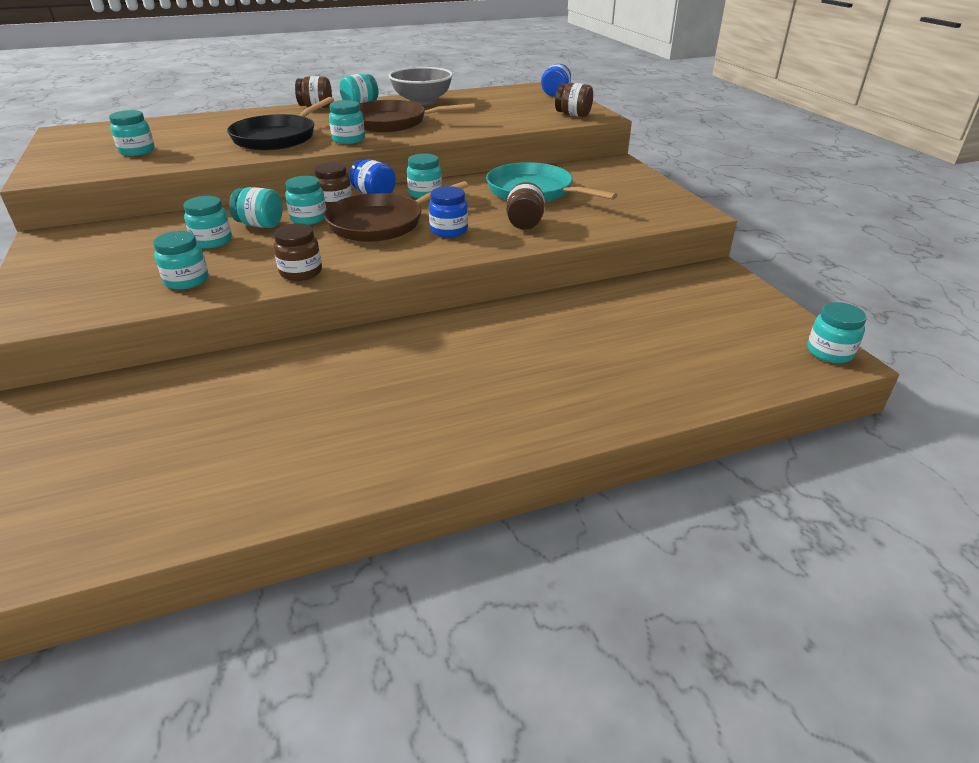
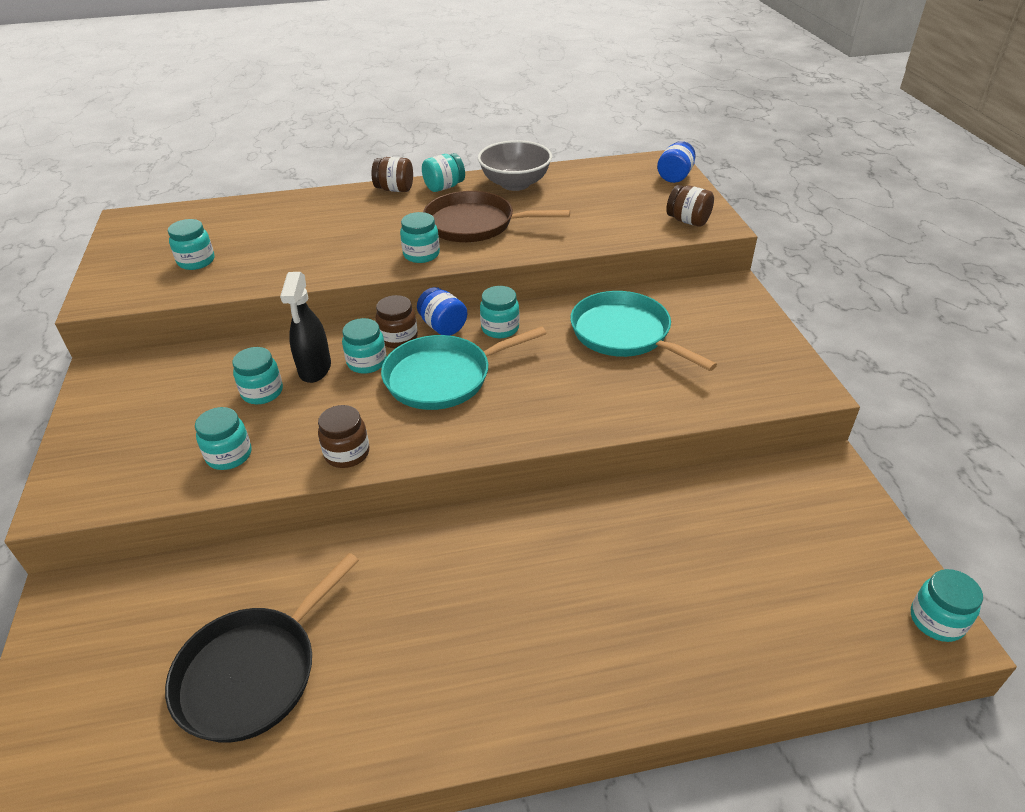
camera: 10 degrees right, 5 degrees up
(260, 225) = (315, 369): turquoise jar -> black spray bottle
(277, 138) = (345, 245): black pan -> black pan (253, 673)
(380, 223) = (443, 377): brown pan -> turquoise pan
(449, 230) = (516, 397): blue jar -> none
(524, 224) = (604, 392): brown jar -> none

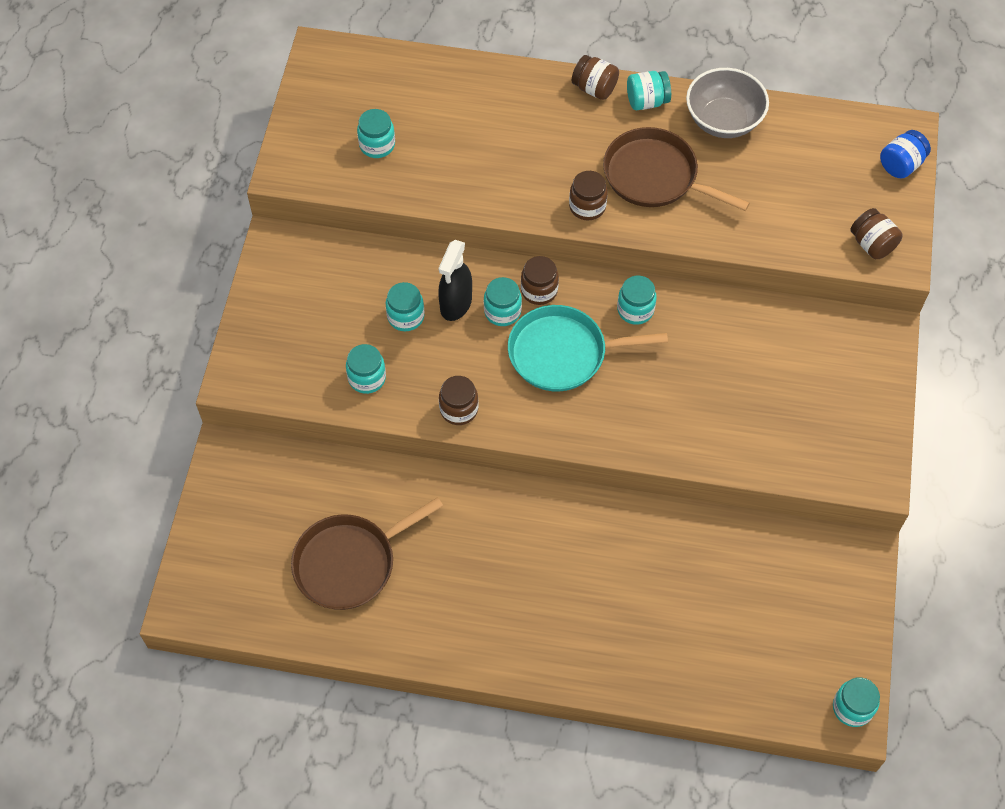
camera: 20 degrees right, 20 degrees up
(253, 673) = (349, 563): black pan -> brown pan
(421, 254) = (587, 206): turquoise jar -> brown jar
(443, 326) = (584, 289): blue jar -> none
(624, 334) = (746, 357): turquoise pan -> none

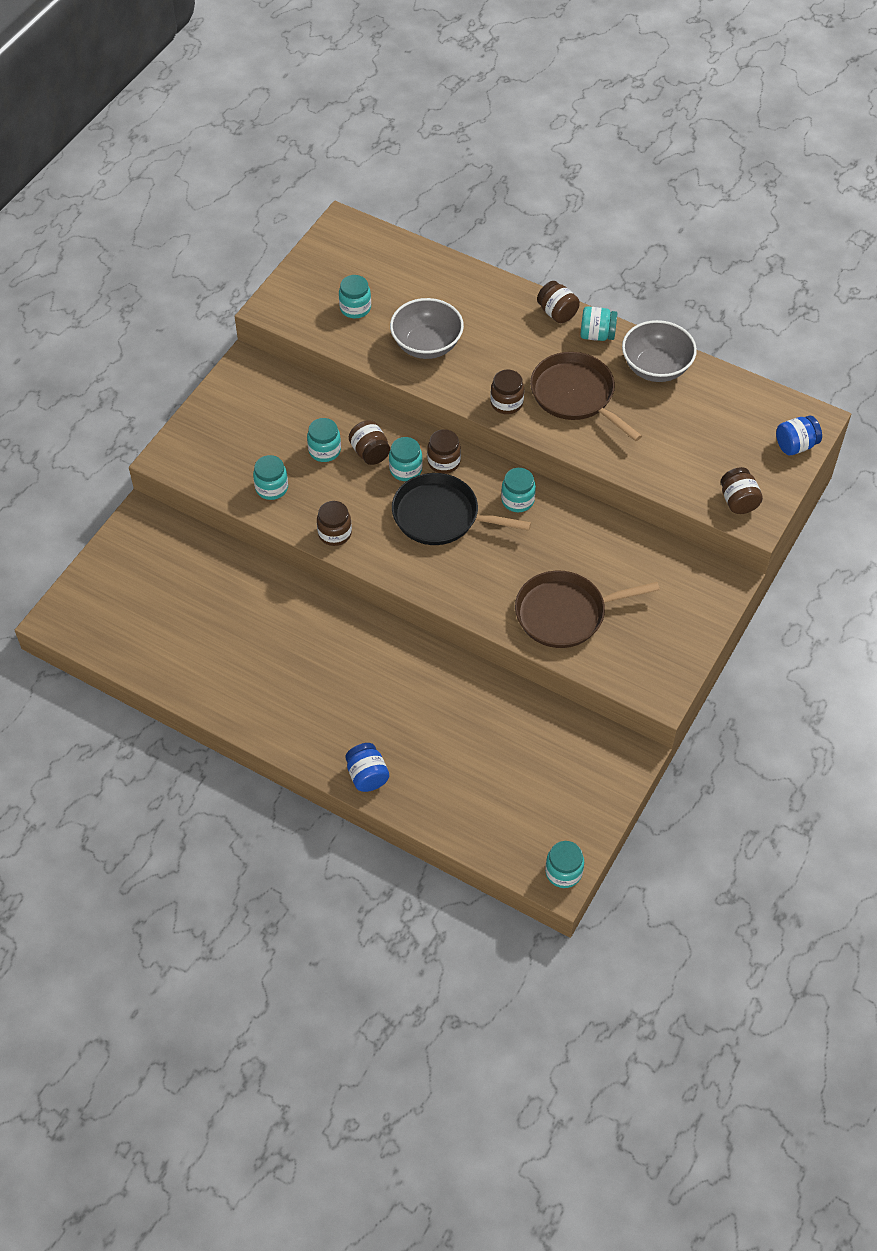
camera: 20 degrees right, 5 degrees down
(349, 563) = (200, 629): brown pan -> brown pan (565, 613)
(455, 304) = (370, 452): black spray bottle -> brown jar
(473, 165) = (426, 345): none -> grey bowl
(562, 353) = (440, 516): turquoise pan -> black pan
(603, 671) = (367, 776): none -> blue jar

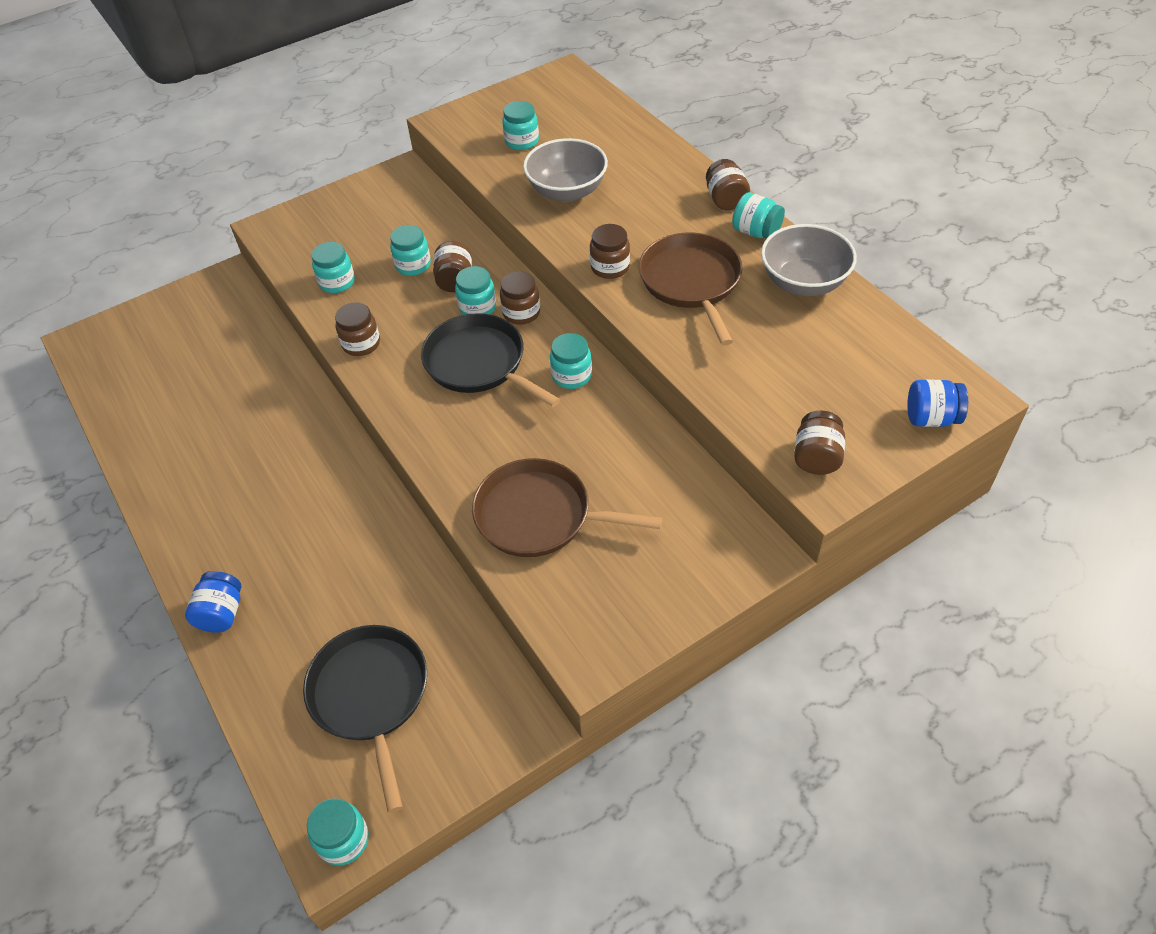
camera: 30 degrees right, 5 degrees down
(516, 782) = (371, 695): none -> black pan

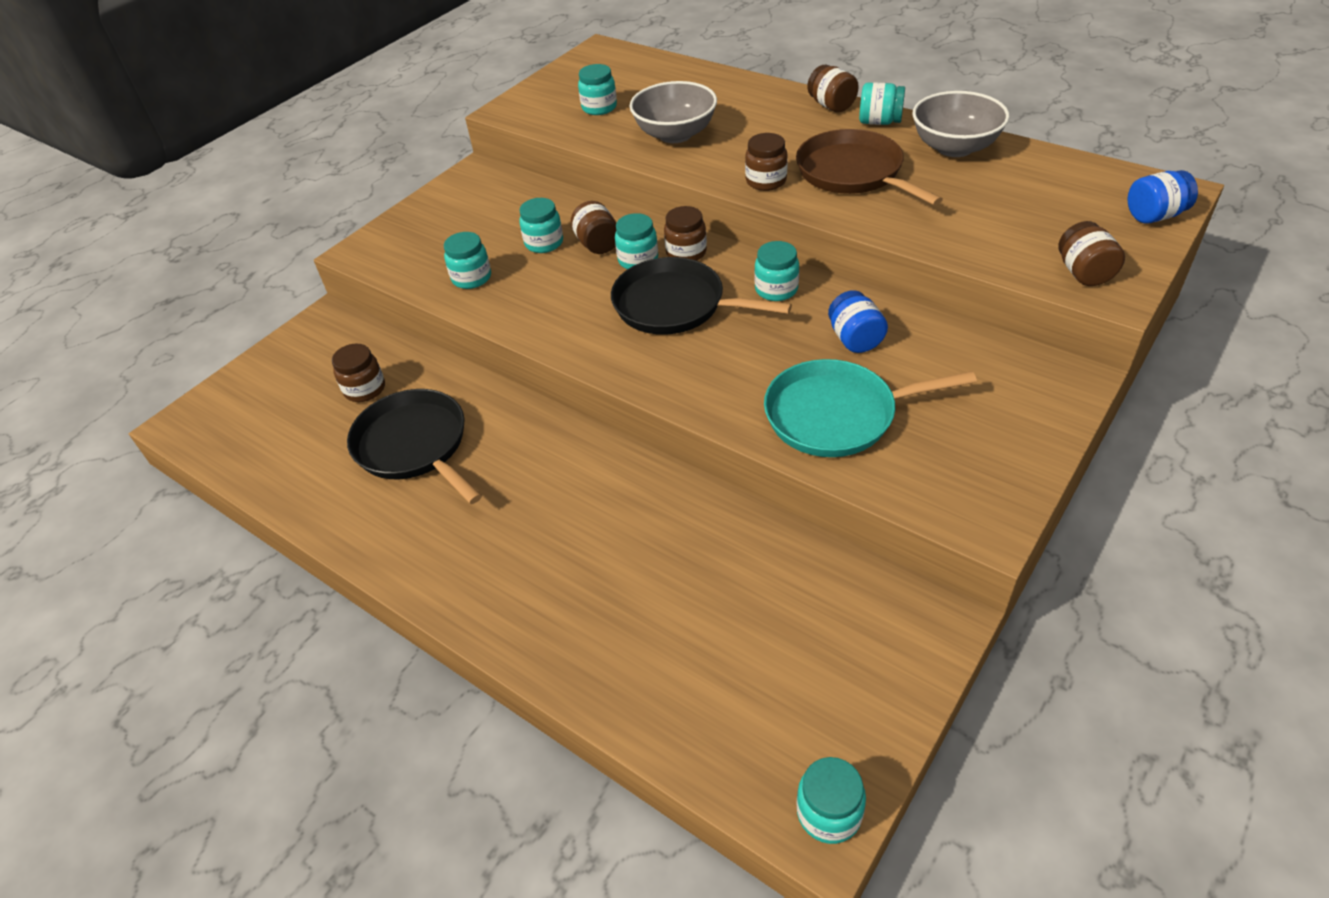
camera: 20 degrees left, 5 degrees down
(222, 613) = (529, 634): blue jar -> blue jar (855, 339)
(361, 344) = (537, 323): brown jar -> brown jar (365, 389)
(371, 695) = (756, 654): black pan -> black pan (414, 446)
(539, 516) = (836, 415): brown pan -> turquoise pan

